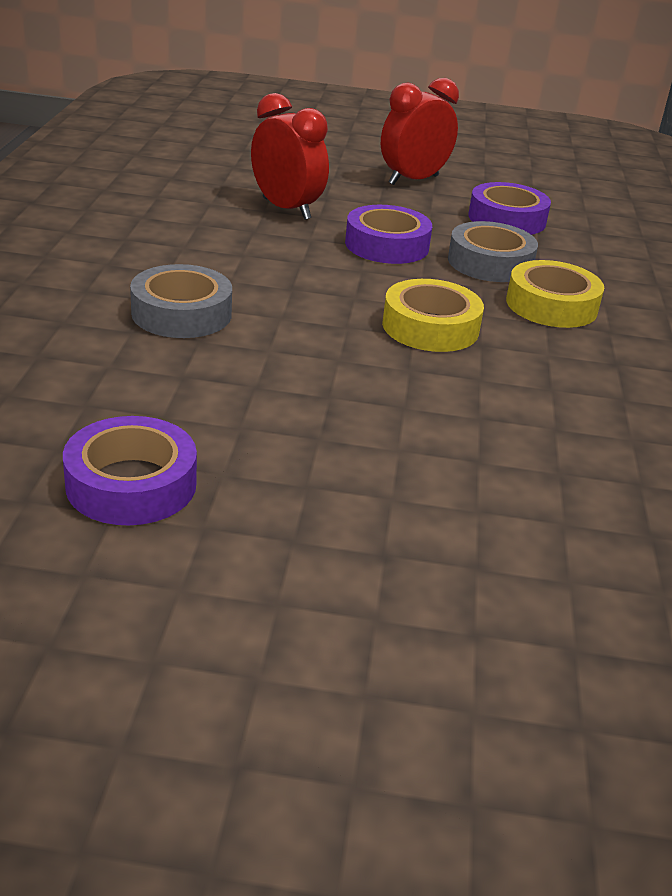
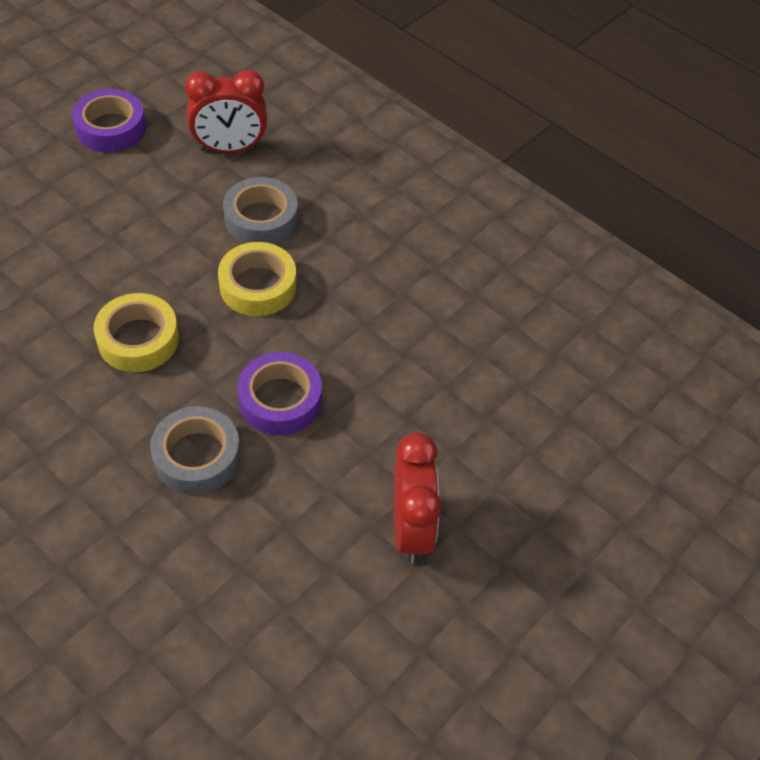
camera: 125 degrees right, 20 degrees up
(286, 209) = (397, 370): red clock -> red clock (230, 148)
(507, 219) = (268, 546): purple tape -> none
(551, 305) = (101, 444): yellow tape -> yellow tape (258, 286)

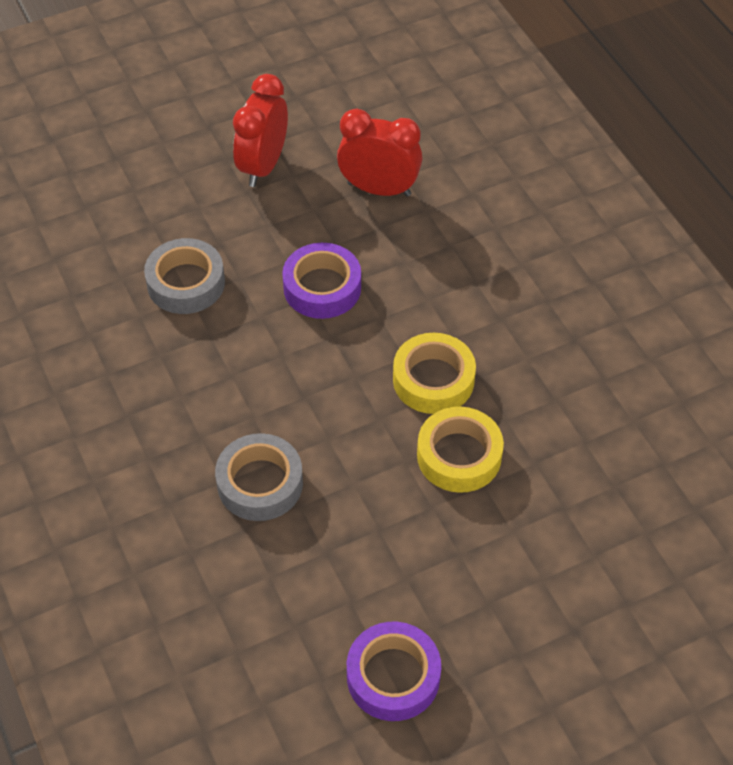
camera: 155 degrees left, 0 degrees up
(197, 456) = (411, 261): grey tape -> grey tape (186, 283)
(230, 148) = (255, 597): red clock -> red clock (379, 189)
(258, 286) = (296, 403): yellow tape -> yellow tape (459, 456)

